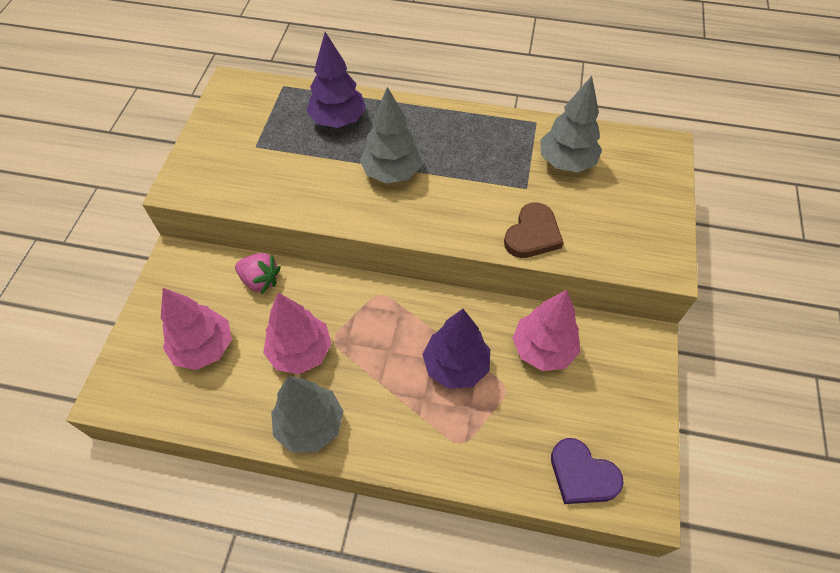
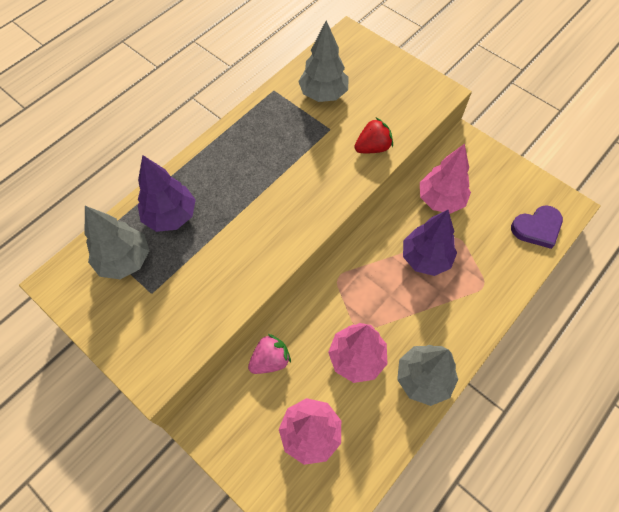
camera: 60 degrees left, 5 degrees up
(392, 172) = (256, 204): grey tree -> grey tree (124, 260)
(532, 234) = (372, 147): brown heart -> red strawberry

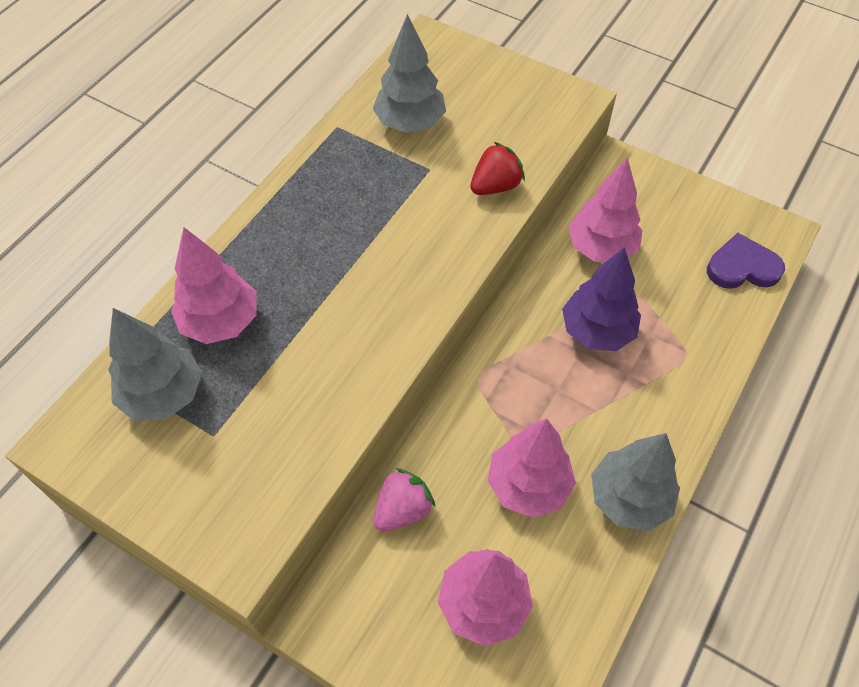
camera: 10 degrees left, 5 degrees down
(171, 216) = (221, 322): purple tree -> pink tree
(537, 228) = (742, 267): purple heart -> purple heart turned 150 degrees counterclockwise

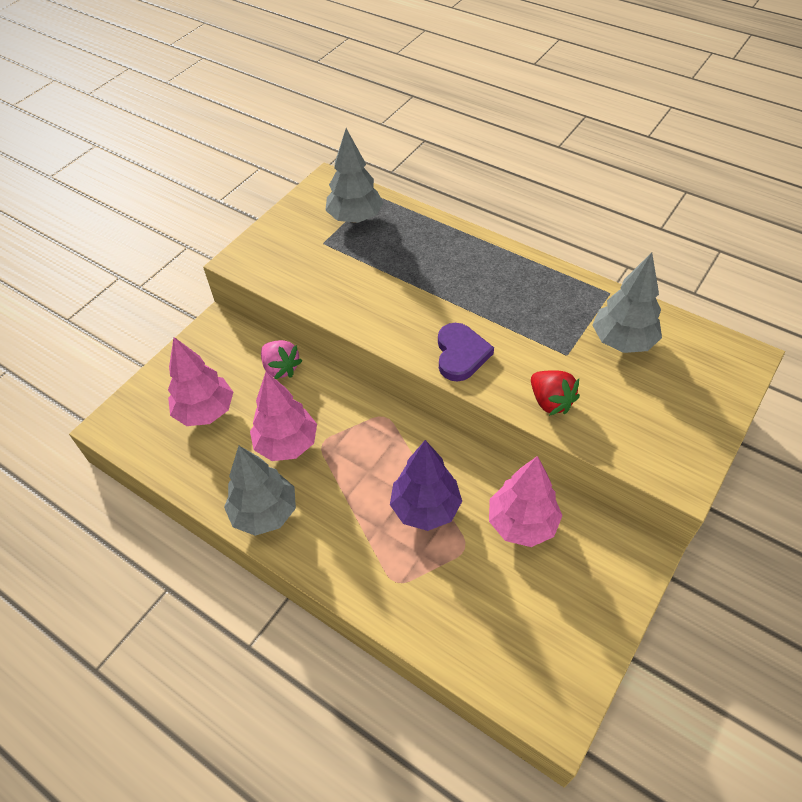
camera: 95 degrees right, 5 degrees down
(221, 322) = (410, 239): pink tree -> none
(742, 267) = (504, 660): purple heart -> purple heart (461, 354)

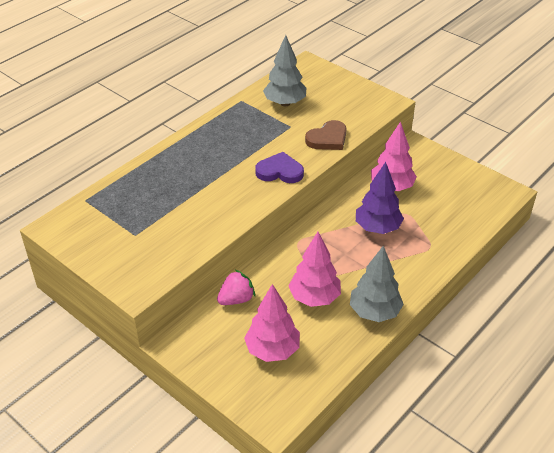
camera: 85 degrees left, 10 degrees down
(355, 218) = (111, 213): grey tree -> none
(550, 401) = (327, 139): red strawberry -> brown heart

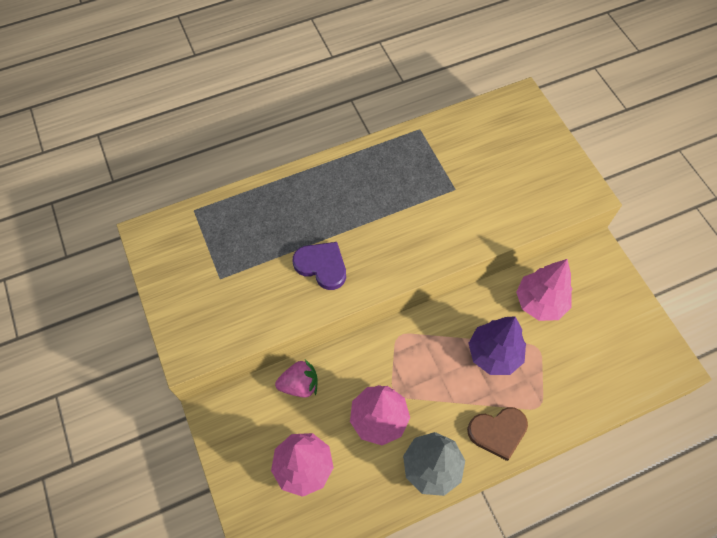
camera: 25 degrees right, 20 degrees up
(280, 171) = (410, 251): purple heart -> purple heart (322, 266)
(285, 103) = (466, 151): grey tree -> none
(327, 139) = (487, 224): brown heart -> brown heart (498, 432)

